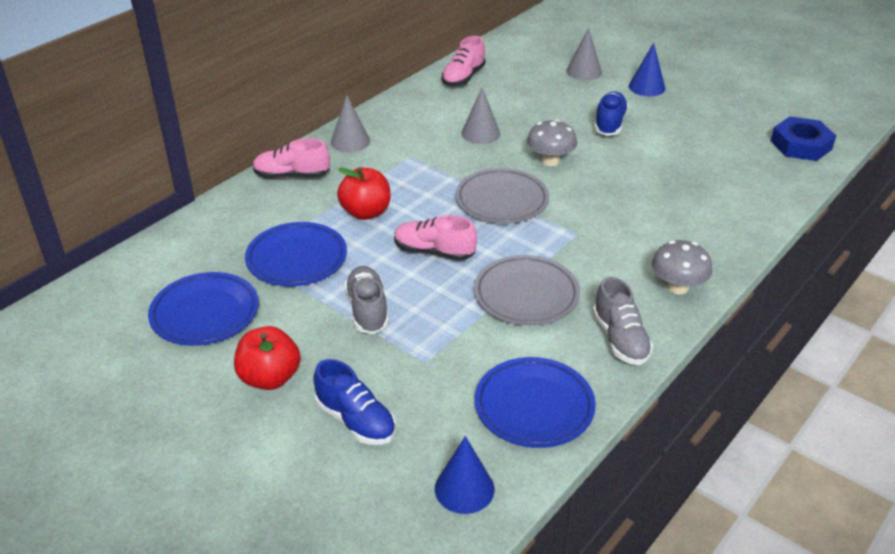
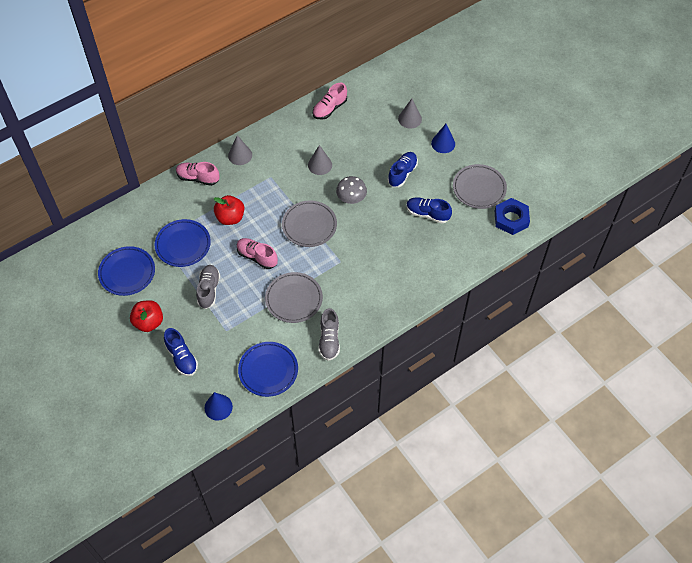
camera: 15 degrees right, 20 degrees up
(676, 159) = (427, 214): none -> blue shoe
(677, 287) = (376, 313): grey mushroom -> none
(730, 122) = (479, 188): none -> grey plate

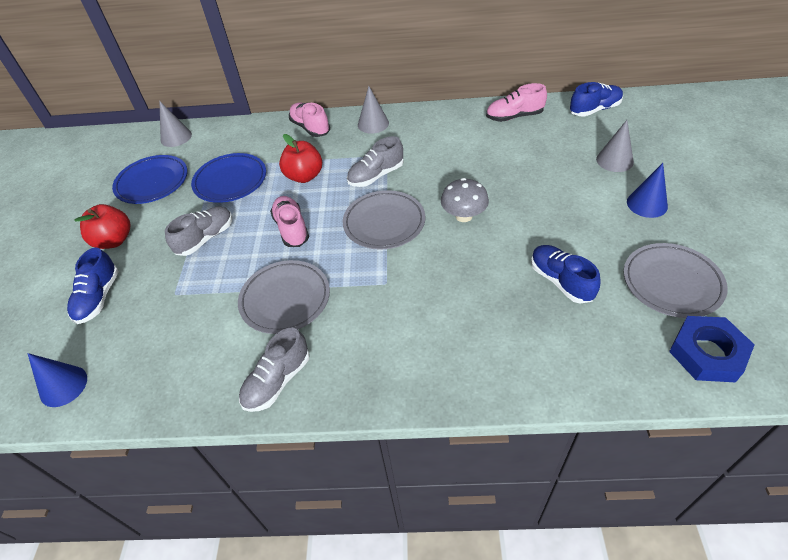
camera: 40 degrees right, 10 degrees down
(268, 370) = (165, 375): blue plate -> none
(277, 195) = (376, 175): none -> grey shoe
(320, 165) = (455, 165): grey cone -> grey cone (176, 137)
(402, 173) = (558, 216): blue shoe -> blue shoe (594, 110)

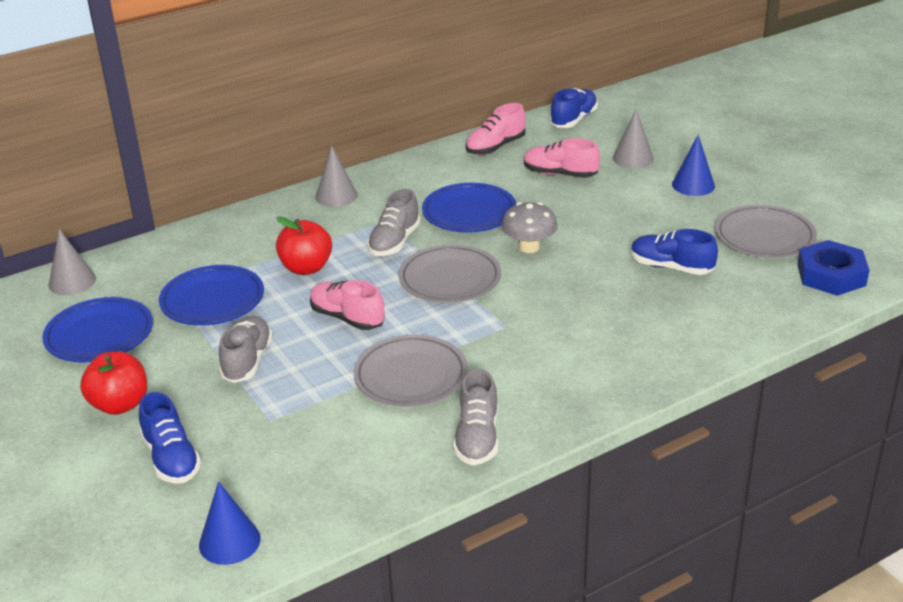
camera: 35 degrees left, 15 degrees down
(310, 128) = (258, 221): pink shoe -> pink shoe (560, 174)
(447, 169) = (469, 213): none -> blue plate

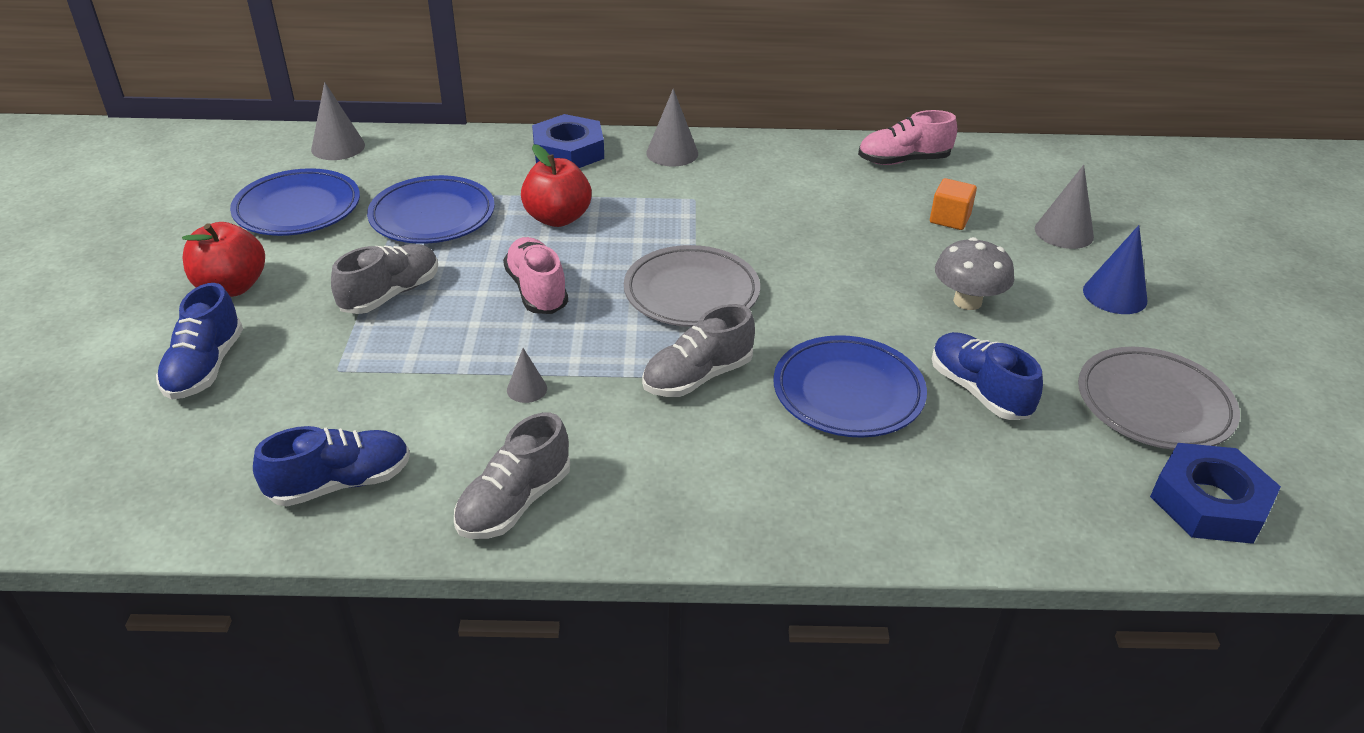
camera: 30 degrees right, 5 degrees up
(229, 541) = (144, 490): blue cone -> none
(259, 220) = (568, 151): none -> blue nut
(394, 242) = (677, 226): grey shoe -> grey shoe (698, 377)
(411, 376) = (527, 389): grey plate -> grey cone
(469, 213) = (794, 225): blue plate -> blue plate (848, 393)
(529, 247) = (822, 292): grey mushroom -> grey mushroom (967, 301)
(560, 174) = (949, 219): pink shoe -> orange cube
(573, 120) = (1031, 161): blue shoe -> blue shoe (340, 483)

